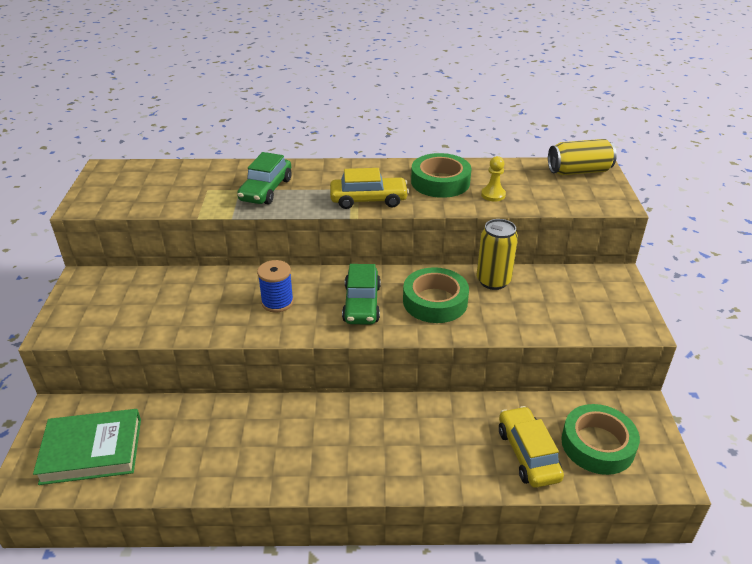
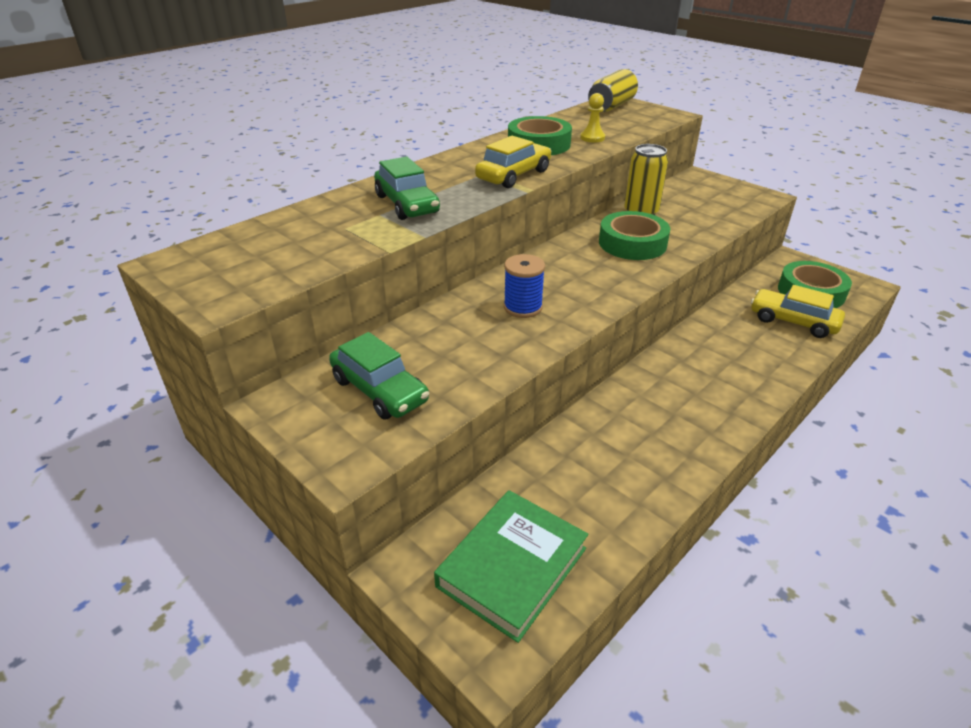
camera: 45 degrees left, 0 degrees up
(361, 304) = (588, 272): green car -> green car (379, 390)

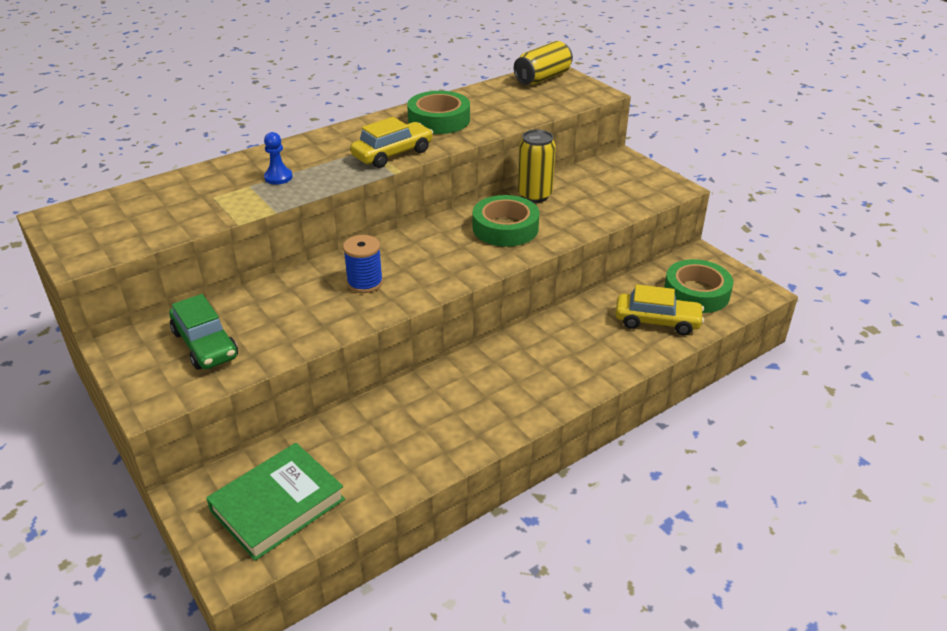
camera: 10 degrees right, 0 degrees up
(407, 204) = (278, 177): green car -> blue pawn
(592, 138) = (496, 116): yellow pawn -> none
(793, 321) = (657, 321): yellow car -> yellow car turned 150 degrees clockwise

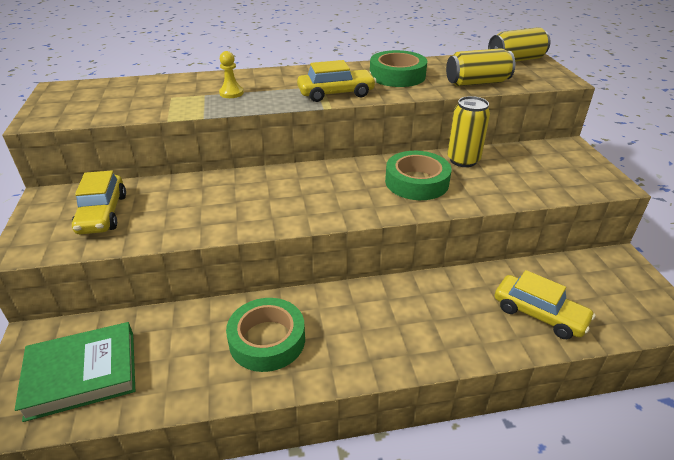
camera: 25 degrees right, 0 degrees up
(205, 344) = (102, 214): green car -> yellow car
(278, 177) = (231, 93): blue pawn -> yellow pawn
(365, 283) = (262, 198): blue spool -> none
(523, 112) = (477, 83): none -> yellow can
(696, 293) = (598, 297): green tape -> green tape (267, 340)

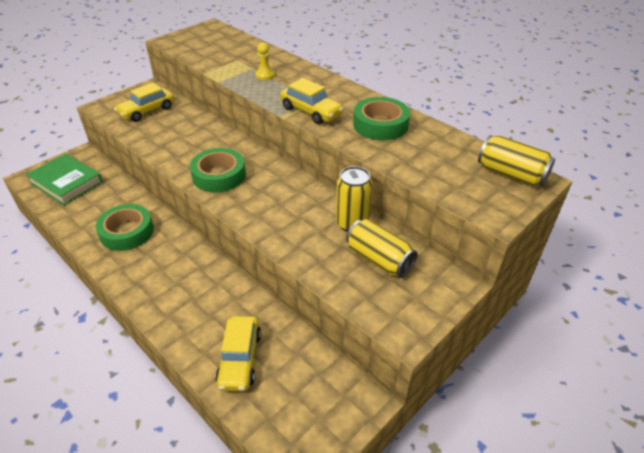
camera: 55 degrees right, 5 degrees up
(416, 182) = (291, 211): green tape -> green tape (219, 175)
(477, 83) = (418, 167): yellow can -> yellow can (379, 259)

